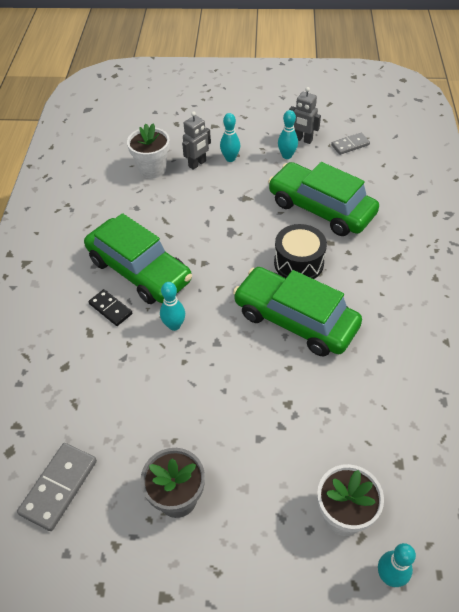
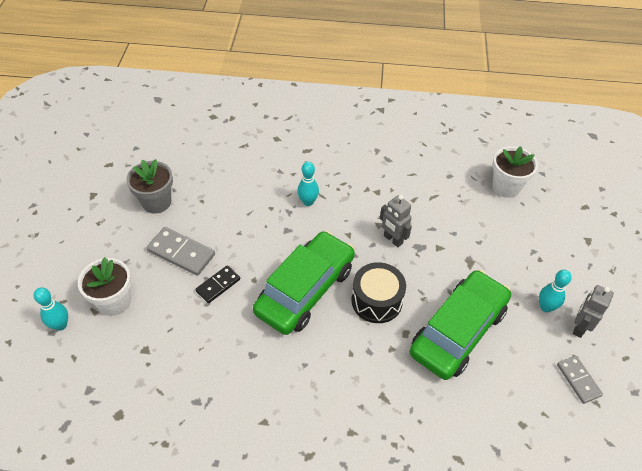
camera: 90 degrees right, 0 degrees up
(59, 487) = (181, 142): grey domino -> grey domino (181, 253)
(110, 309) = (329, 162): black domino -> black domino (218, 285)
(139, 270) = (370, 179): green car -> none
(197, 164) = (519, 223): grey robot -> grey robot (392, 239)
(230, 158) = (532, 252): turquoise bowling pin -> none

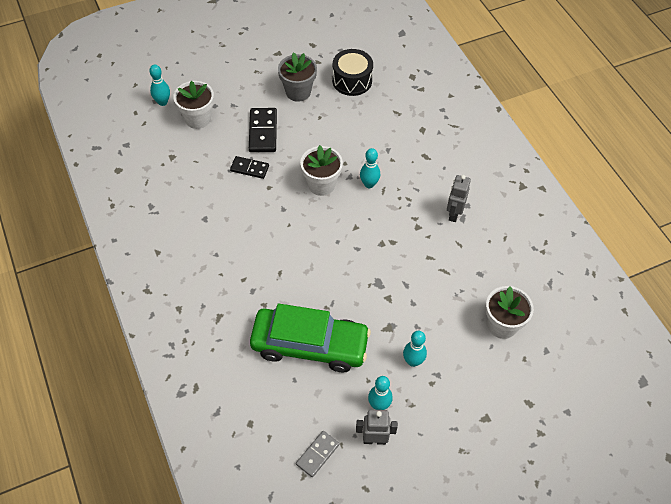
camera: 60 degrees right, 5 degrees up
(181, 253) = (263, 132): grey domino -> black domino
(282, 237) = (321, 184): none -> white flower pot
(305, 290) = (281, 224): green car -> none
(376, 300) = (302, 275): black drum -> black drum (352, 81)
(392, 239) = (372, 260): grey robot -> grey robot (454, 214)
(512, 261) = (413, 361): none -> turquoise bowling pin

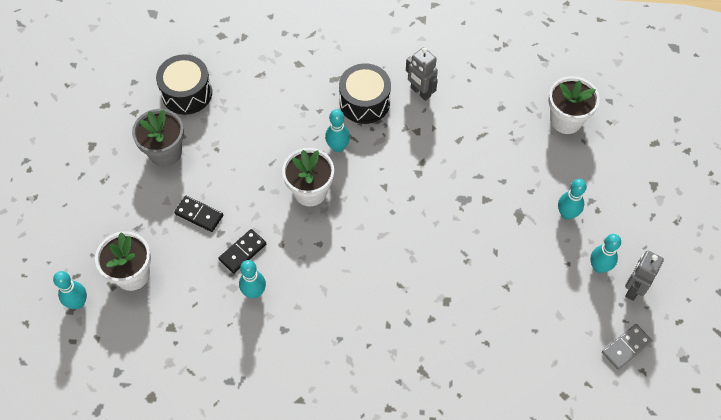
camera: 60 degrees left, 5 degrees up
(223, 189) = (254, 292): none -> turquoise bowling pin
(263, 132) = (199, 215): black domino -> black domino, size x0.65
(310, 345) = (502, 297): green car -> none
(317, 454) = (626, 347): grey domino -> grey domino turned 75 degrees clockwise
(419, 183) = (364, 102): none -> black drum

